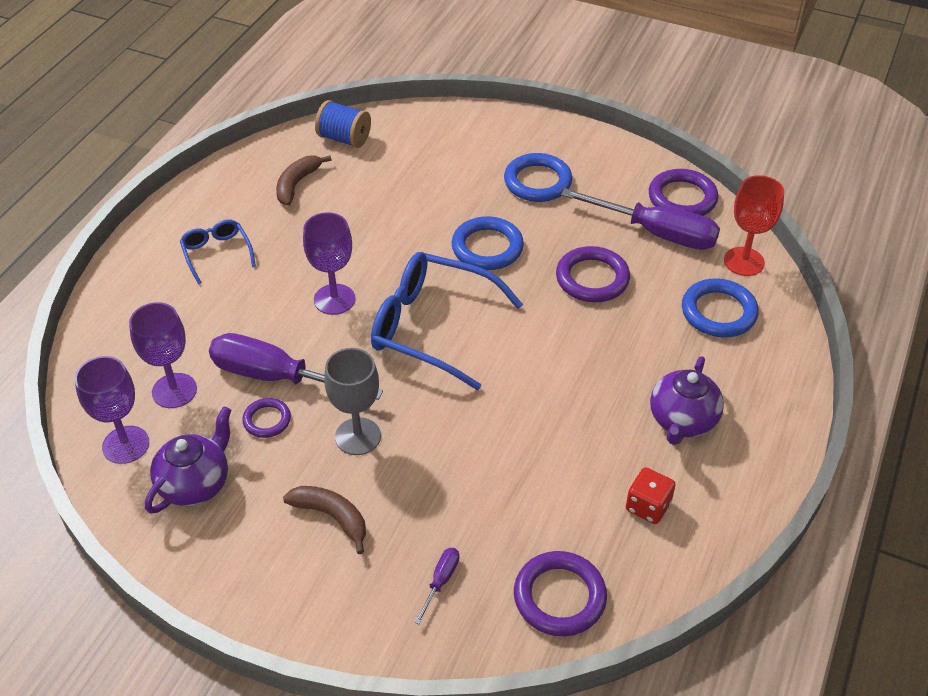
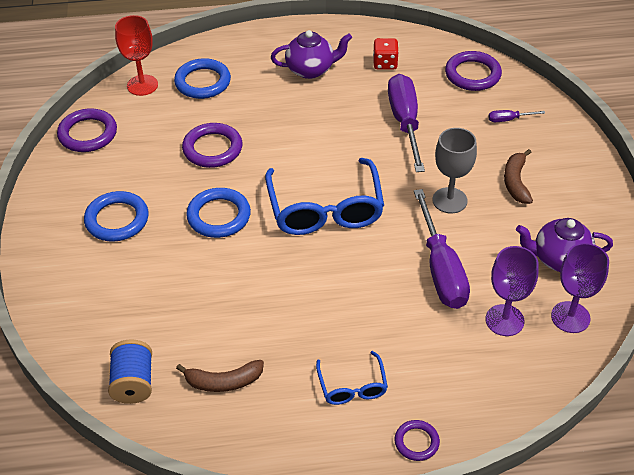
camera: 120 degrees left, 0 degrees up
(217, 253) = (352, 386): blue glasses -> blue glasses turned 45 degrees counterclockwise
(267, 420) = (480, 252): purple ring -> purple ring (416, 442)
(334, 299) = (342, 277): purple goblet -> none
(656, 233) = (139, 134): purple screwdriver -> purple screwdriver (405, 122)

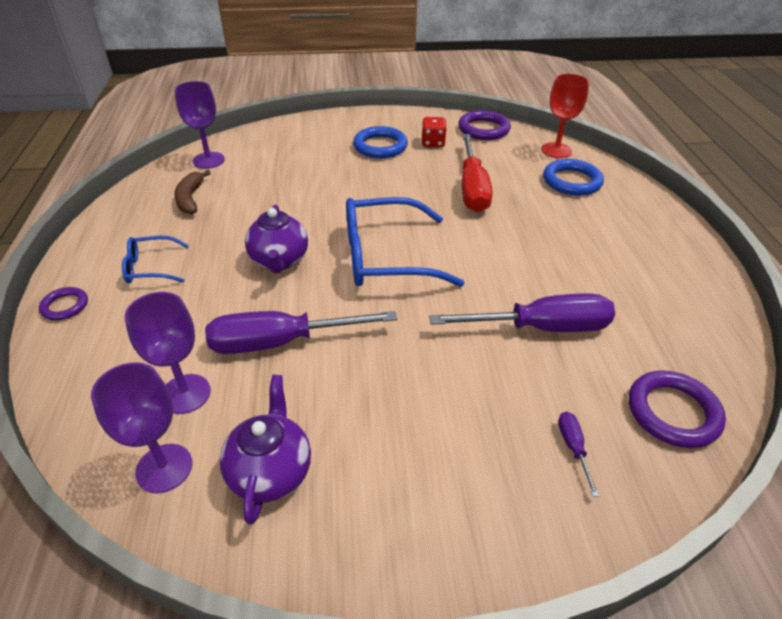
camera: 90 degrees right, 5 degrees down
(133, 383) = (208, 160): blue spool -> purple goblet
(212, 149) = (472, 189): purple ring -> red screwdriver
(219, 216) = (380, 193): blue ring -> none
(311, 70) = (620, 252): purple teapot -> purple teapot (279, 261)
(385, 63) = (659, 315): red dice -> red dice (433, 143)
(449, 200) = (395, 360): grey goblet -> none
(516, 182) = (430, 439): brown banana -> none

